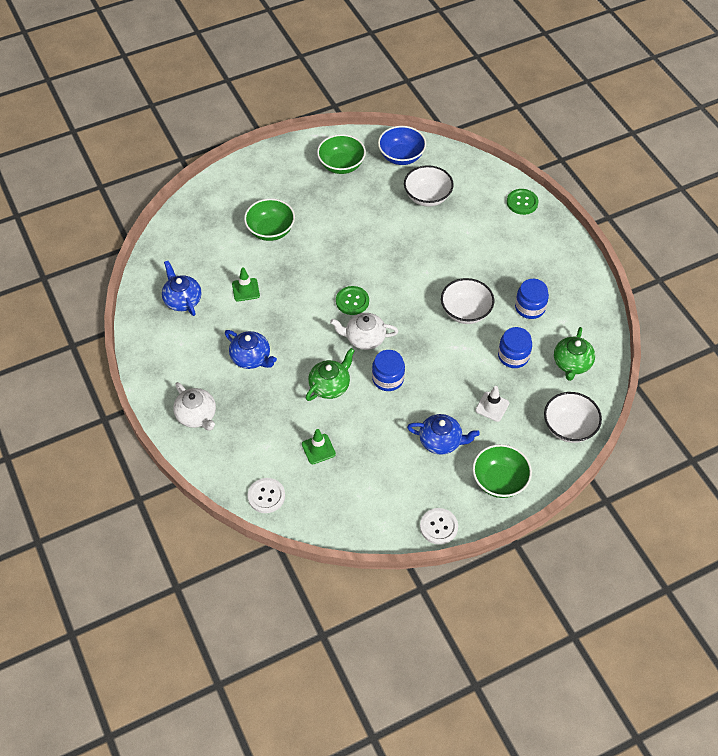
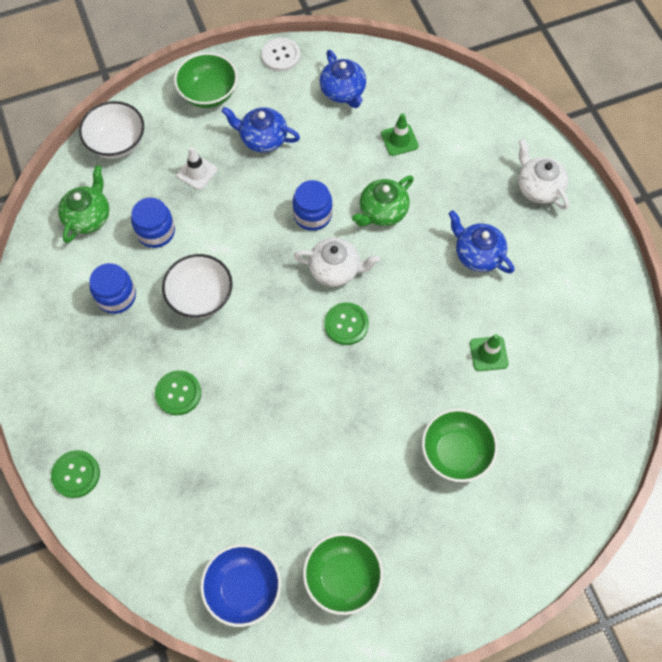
camera: 175 degrees left, 10 degrees up
(182, 300) = (573, 344): blue teapot -> blue teapot (343, 91)
(266, 496) = (456, 96): white button -> none
(427, 197) = (216, 497): white bowl -> none
(466, 250) = (178, 393): none -> green button

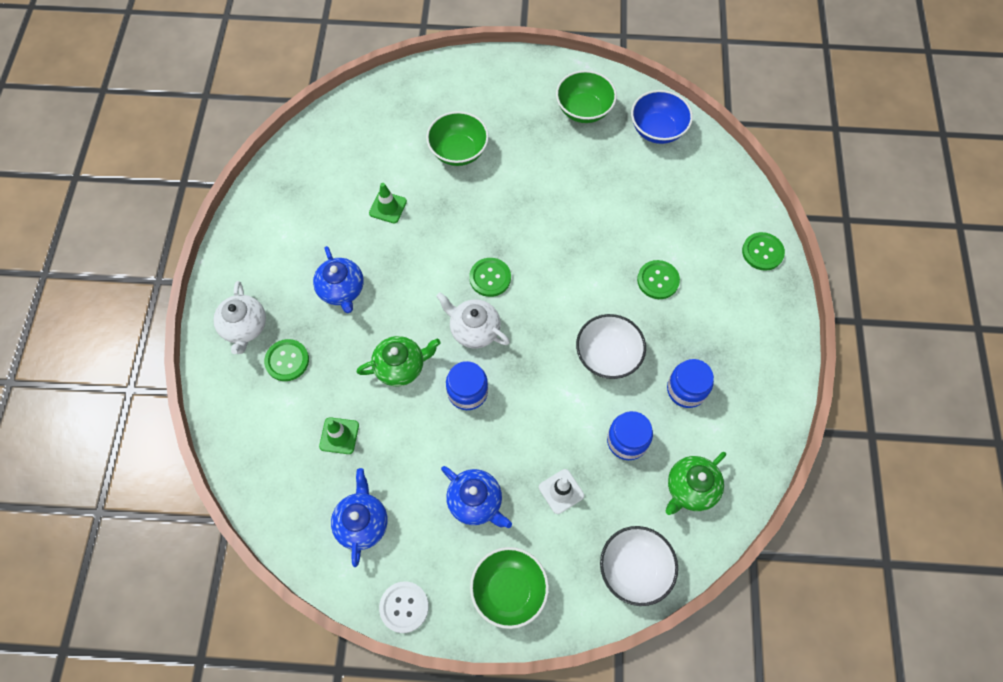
camera: 155 degrees left, 0 degrees up
(482, 176) = (287, 361): none -> green button

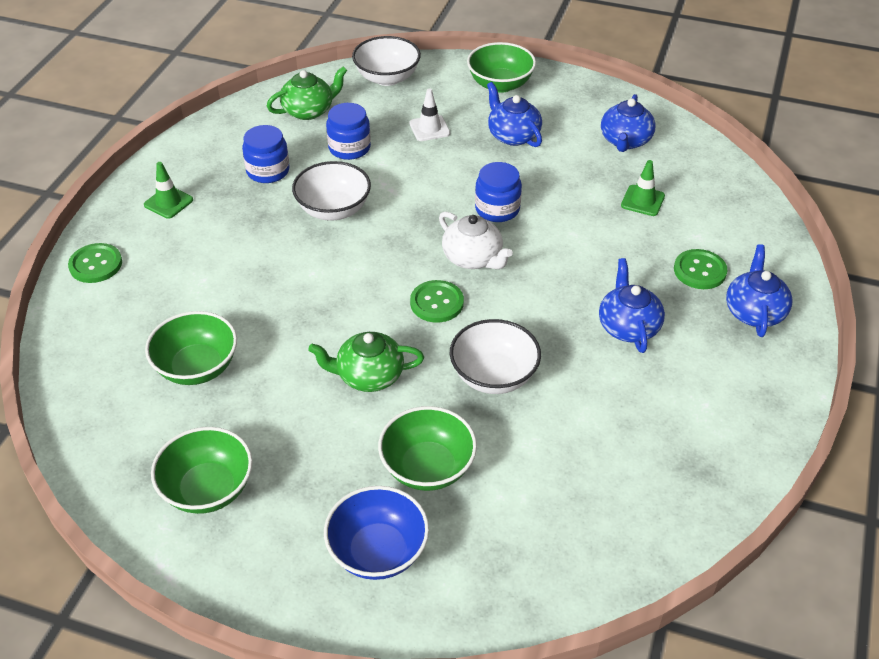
camera: 165 degrees left, 20 degrees down
(244, 327) = (754, 312): white teapot -> blue teapot
(388, 207) = (551, 411): green traffic cone -> green traffic cone (168, 202)
(401, 366) = (566, 242): green teapot -> green teapot (368, 376)
(404, 607) = (594, 90): white button -> none
(432, 225) = (493, 376): none -> white bowl
(636, 185) = (197, 367): none -> green bowl
(657, 130) = (118, 434): blue bowl -> blue bowl (378, 551)
(658, 280) = (237, 262): green button -> none

